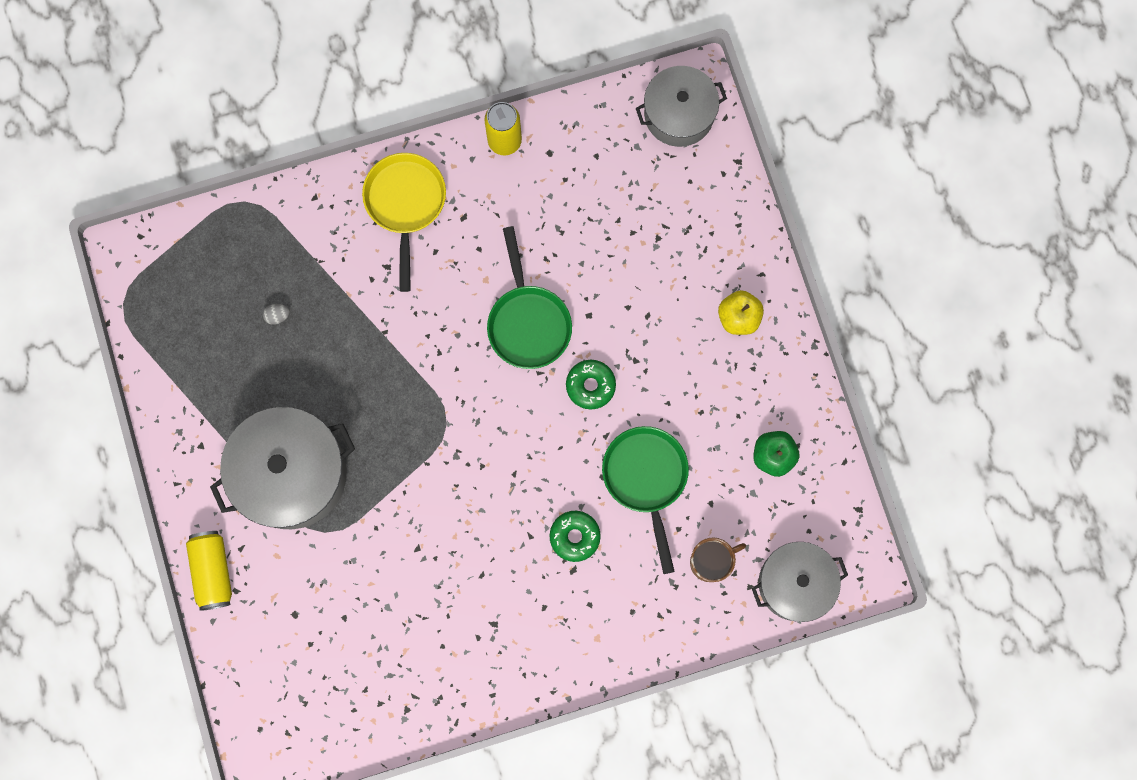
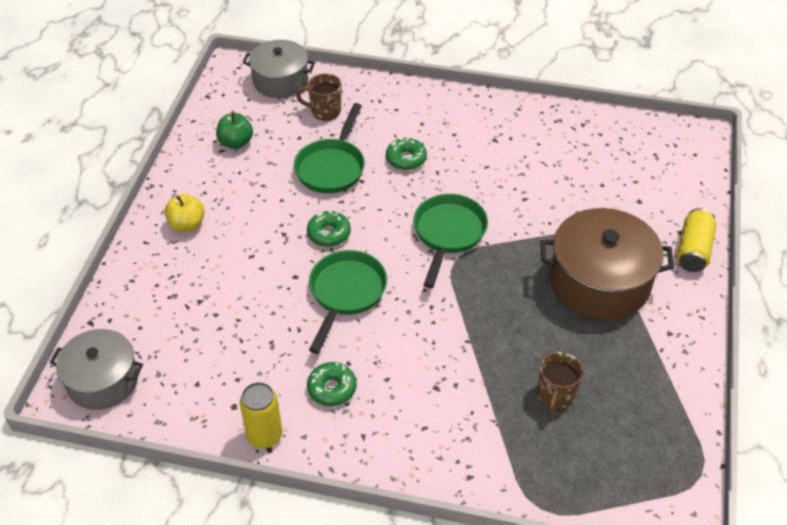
camera: 150 degrees left, 30 degrees down
(277, 316) = (555, 396): grey egg -> brown mug
(291, 474) = (599, 282): grey pot -> brown pot
(405, 204) = (389, 428): yellow pan -> none
(471, 453) = (448, 234): none -> green pan
(477, 215) = (332, 388): none -> green donut

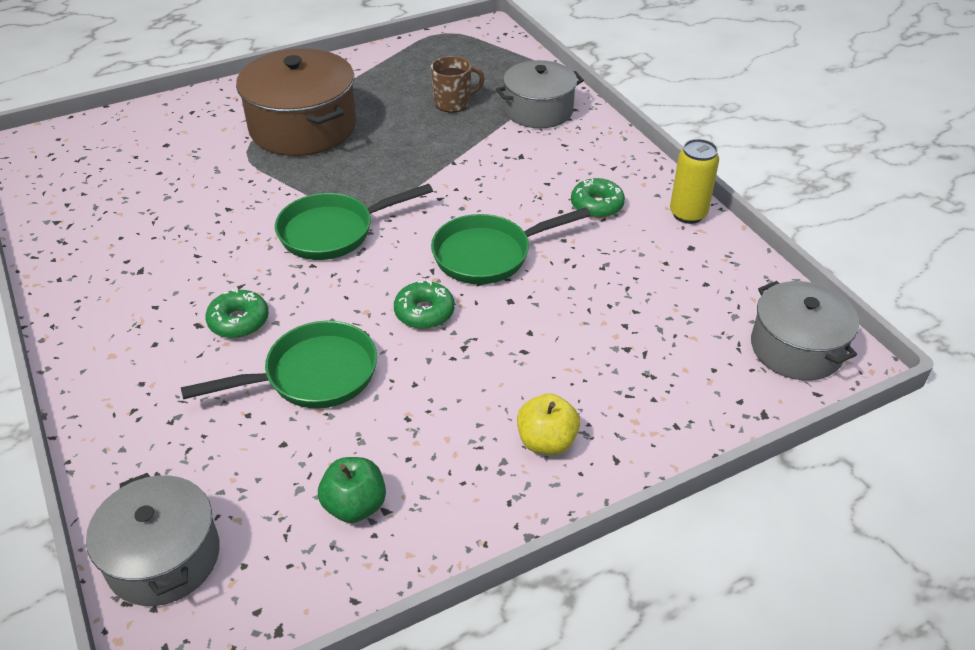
camera: 130 degrees left, 5 degrees down
(324, 111) = (202, 453): brown mug -> none
(490, 448) = (538, 110): none -> grey pot
(693, 250) = (210, 98): yellow can -> none

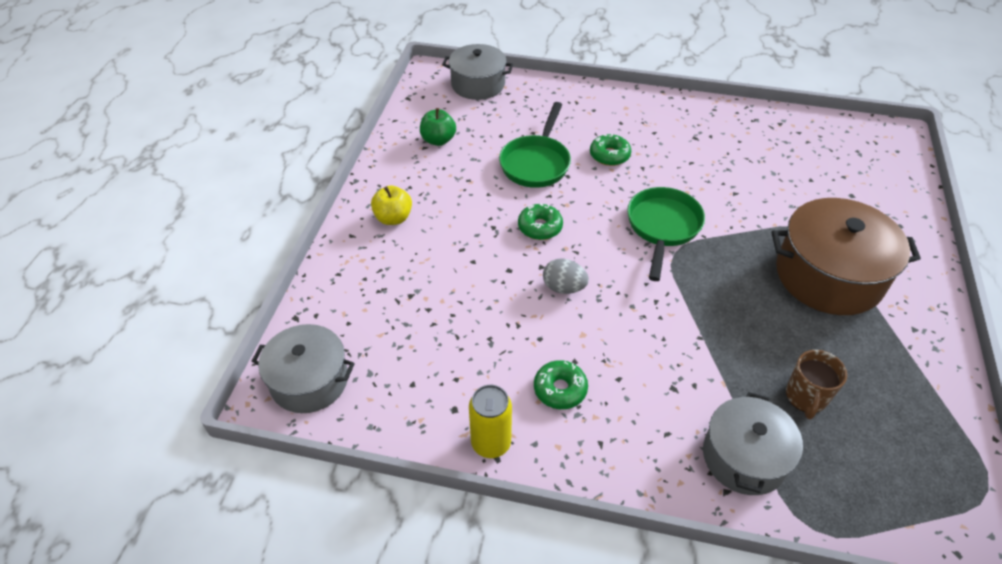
camera: 130 degrees right, 5 degrees up
(489, 255) = (564, 287): green pan -> grey egg

